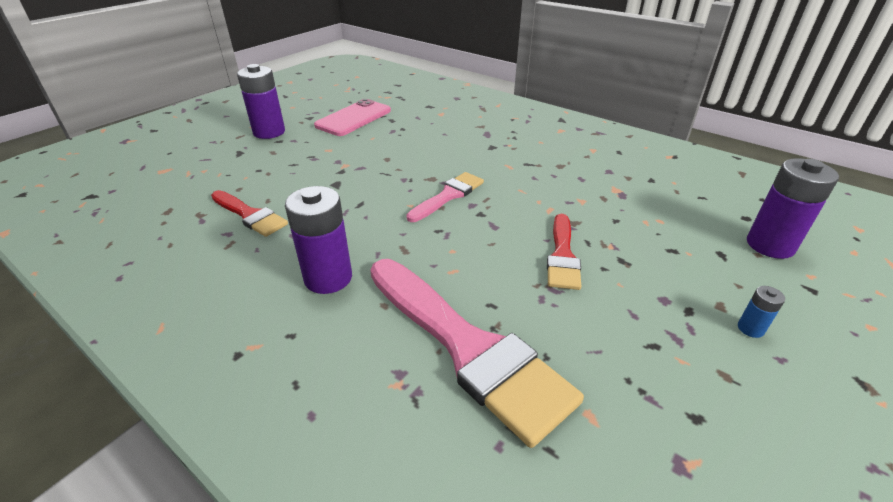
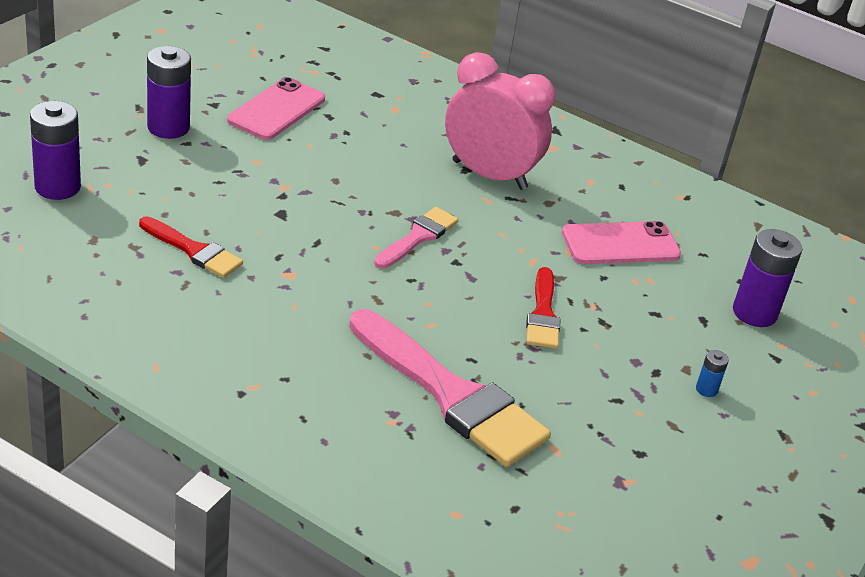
camera: 10 degrees left, 0 degrees up
(328, 278) = (305, 326): purple battery -> purple battery (57, 187)
(510, 149) = (489, 175): none -> pink clock
(626, 193) = (620, 244): none -> pink phone

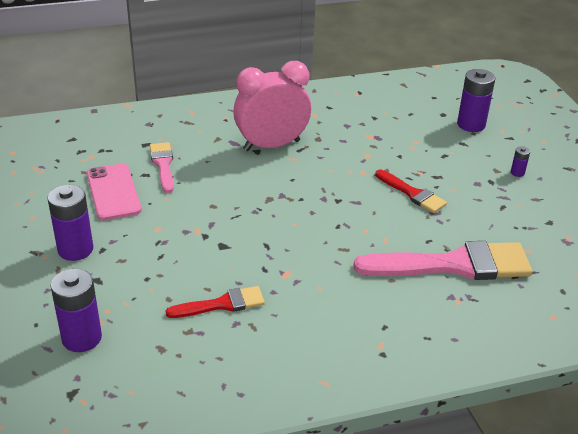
camera: 45 degrees left, 0 degrees up
(418, 237) = (302, 202): pink brush -> pink brush (163, 165)
(620, 244) = (378, 135): pink phone -> none
(706, 389) = (517, 173): blue battery -> purple battery

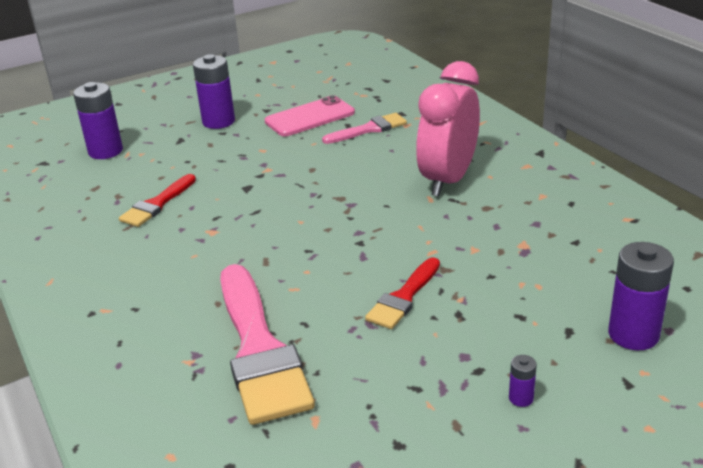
camera: 80 degrees right, 5 degrees down
(222, 304) = (157, 204): red brush -> red brush turned 60 degrees clockwise
(271, 145) = (448, 180): pink clock -> pink clock turned 120 degrees counterclockwise

